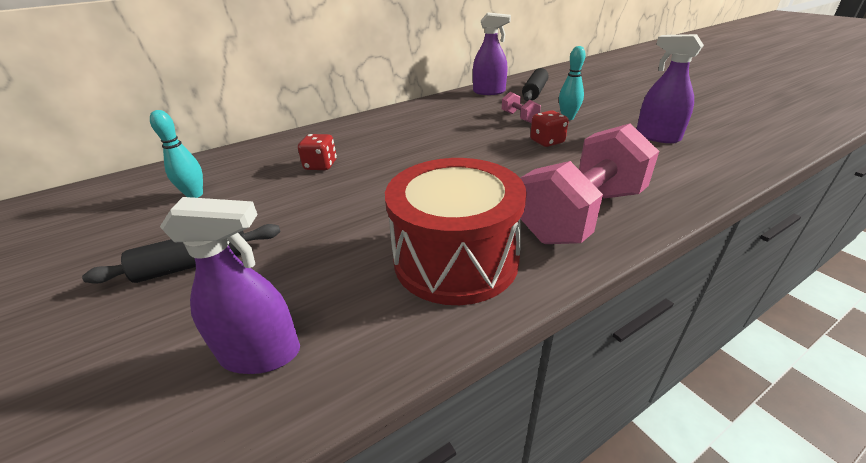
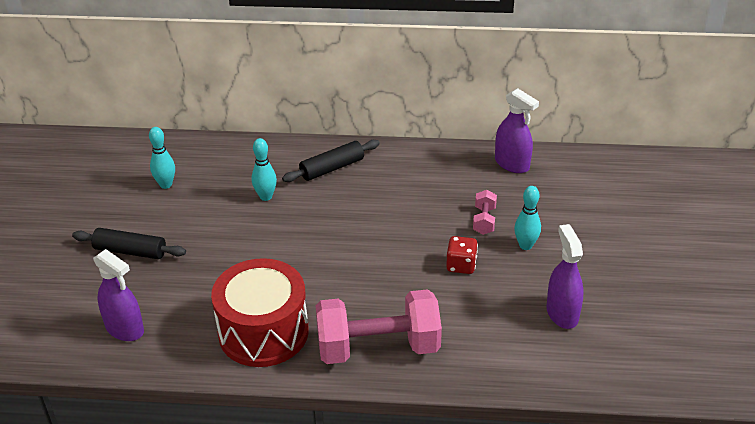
camera: 35 degrees right, 5 degrees up
(321, 165) = (266, 197): red dice -> turquoise bowling pin
(534, 92) = (556, 188): black rolling pin -> black rolling pin (332, 168)

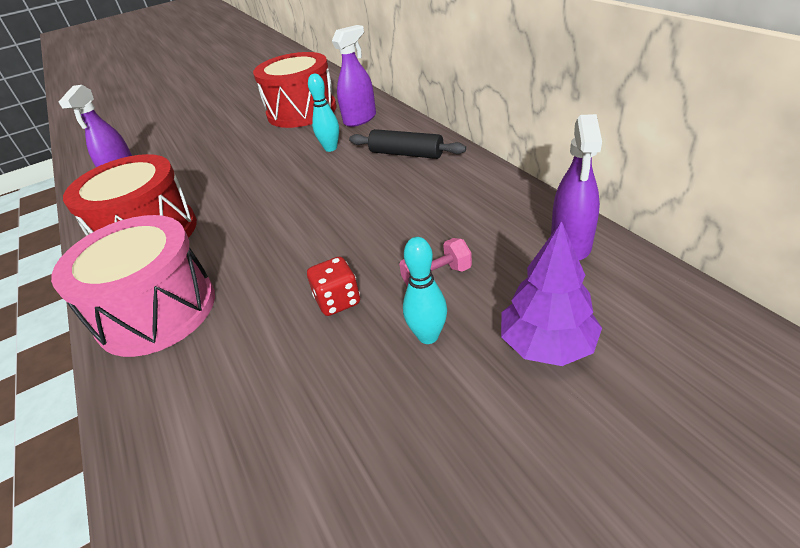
camera: 60 degrees right, 0 degrees up
(130, 251) = (214, 137): black rolling pin -> none
(166, 184) = (302, 111): turquoise bowling pin -> red drum
(378, 347) = (157, 311): pink dumbbell -> pink drum
(562, 313) = (316, 452): purple spray bottle -> purple spray bottle (360, 119)
(570, 213) = (546, 344): none -> purple tree

